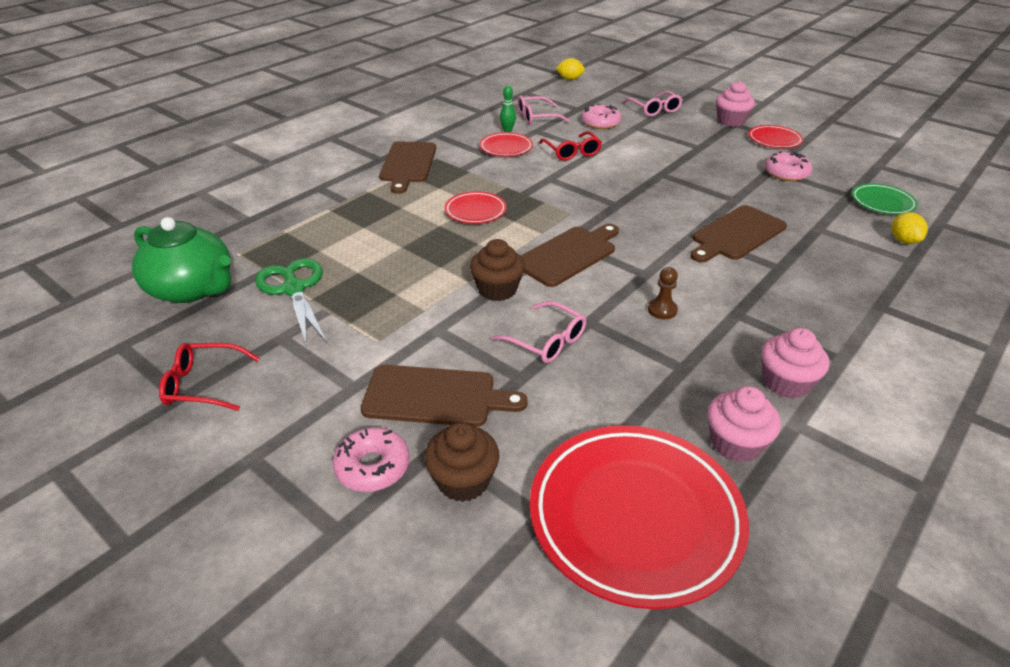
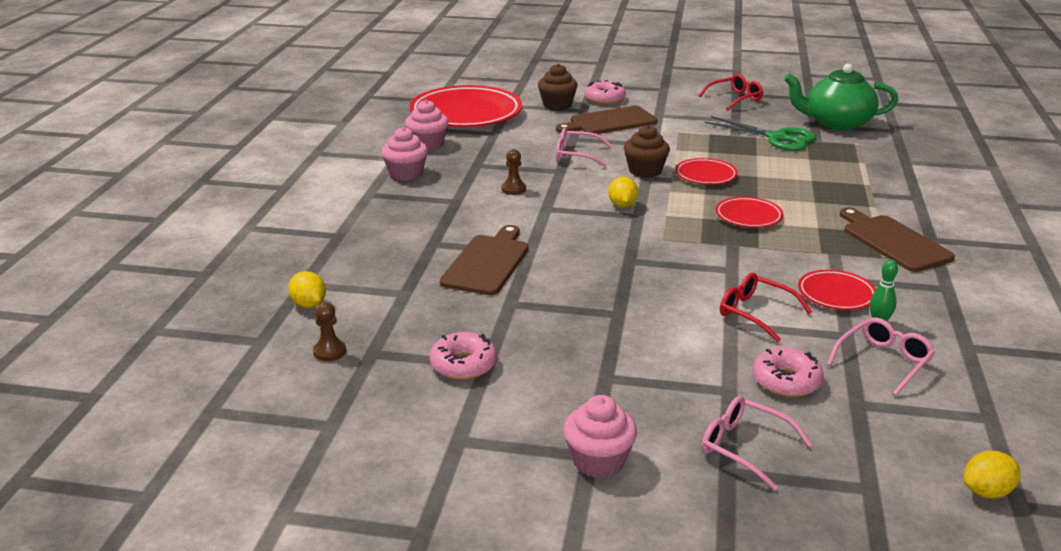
camera: 150 degrees right, 10 degrees down
(568, 255) = (622, 205): brown cutting board -> yellow lemon
(774, 140) = (505, 432): red plate -> red plate (706, 175)
(882, 203) = (329, 352): green plate -> brown pawn

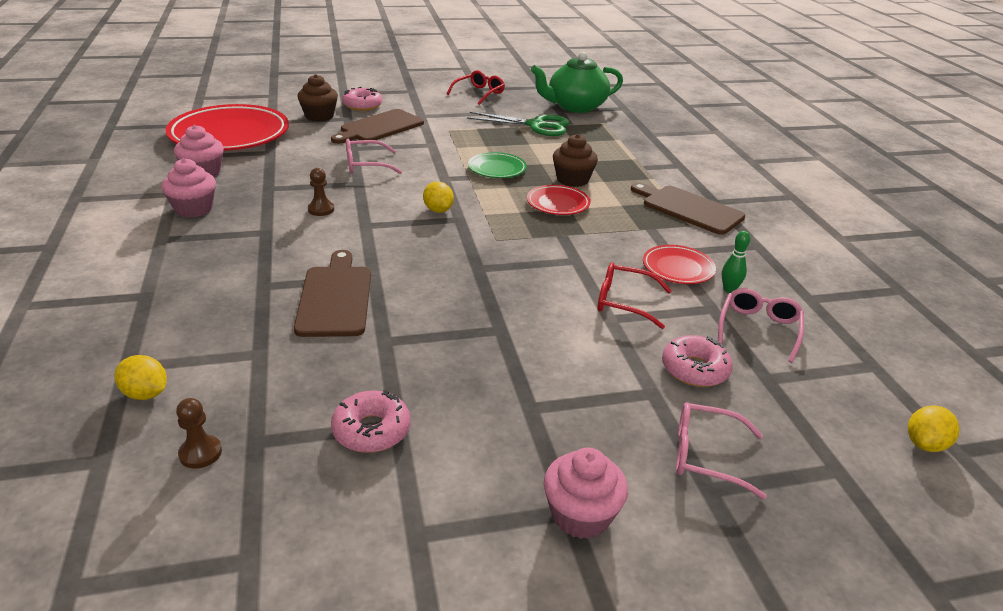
camera: 25 degrees left, 5 degrees up
(645, 171) = (440, 172): brown cupcake -> brown cupcake (572, 180)
(706, 175) = (497, 169): red plate -> green plate

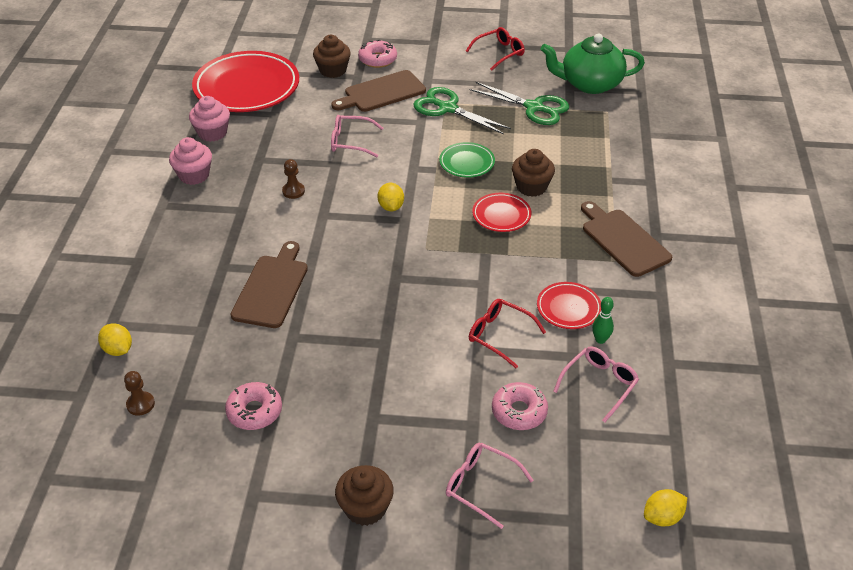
camera: 20 degrees right, 10 degrees up
(453, 133) = (447, 108): none -> green scissors
(580, 515) = (365, 508): pink cupcake -> brown cupcake

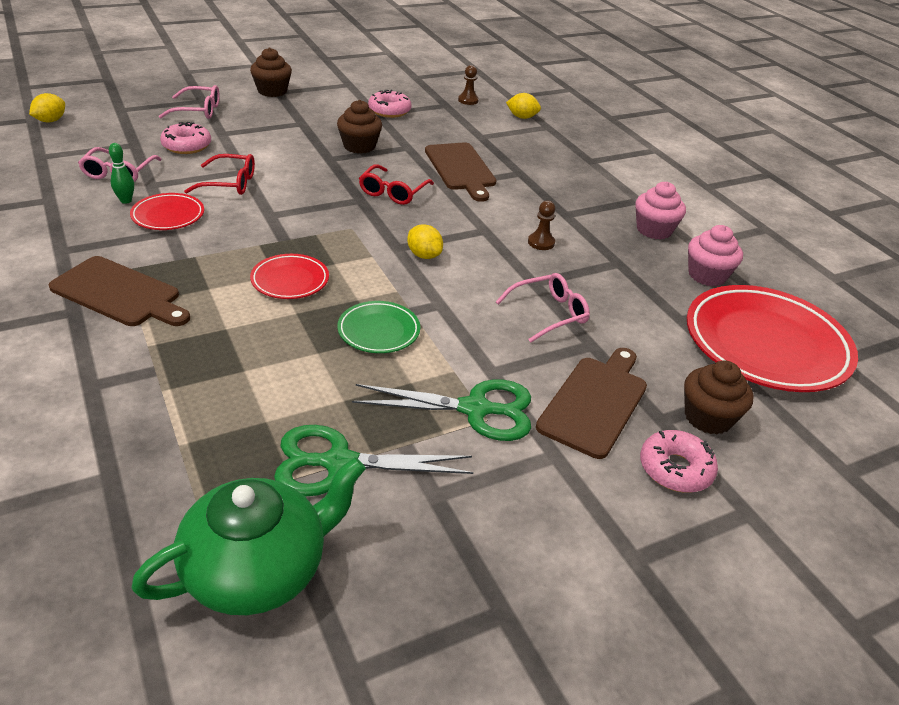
camera: 145 degrees right, 5 degrees down
(499, 53) = (490, 584): red glasses -> red glasses (393, 192)
(531, 187) = (271, 325): brown cupcake -> brown cupcake (359, 146)

